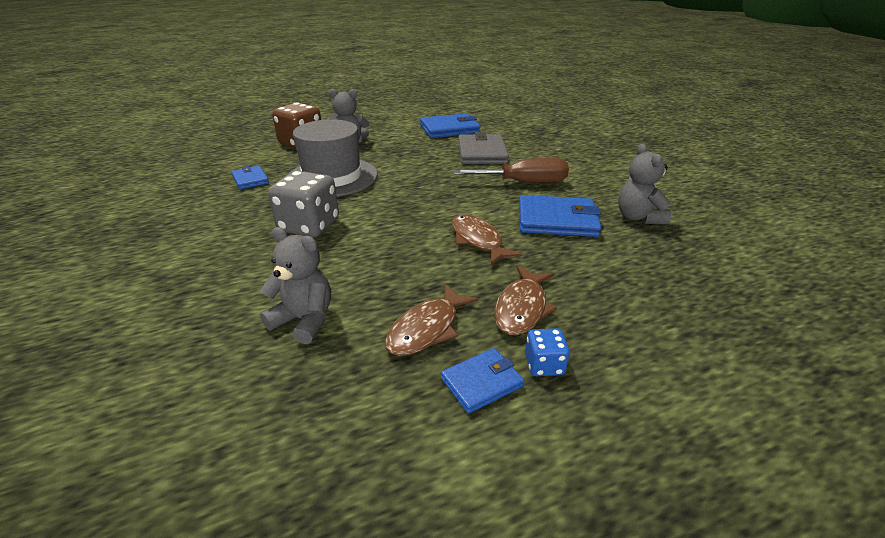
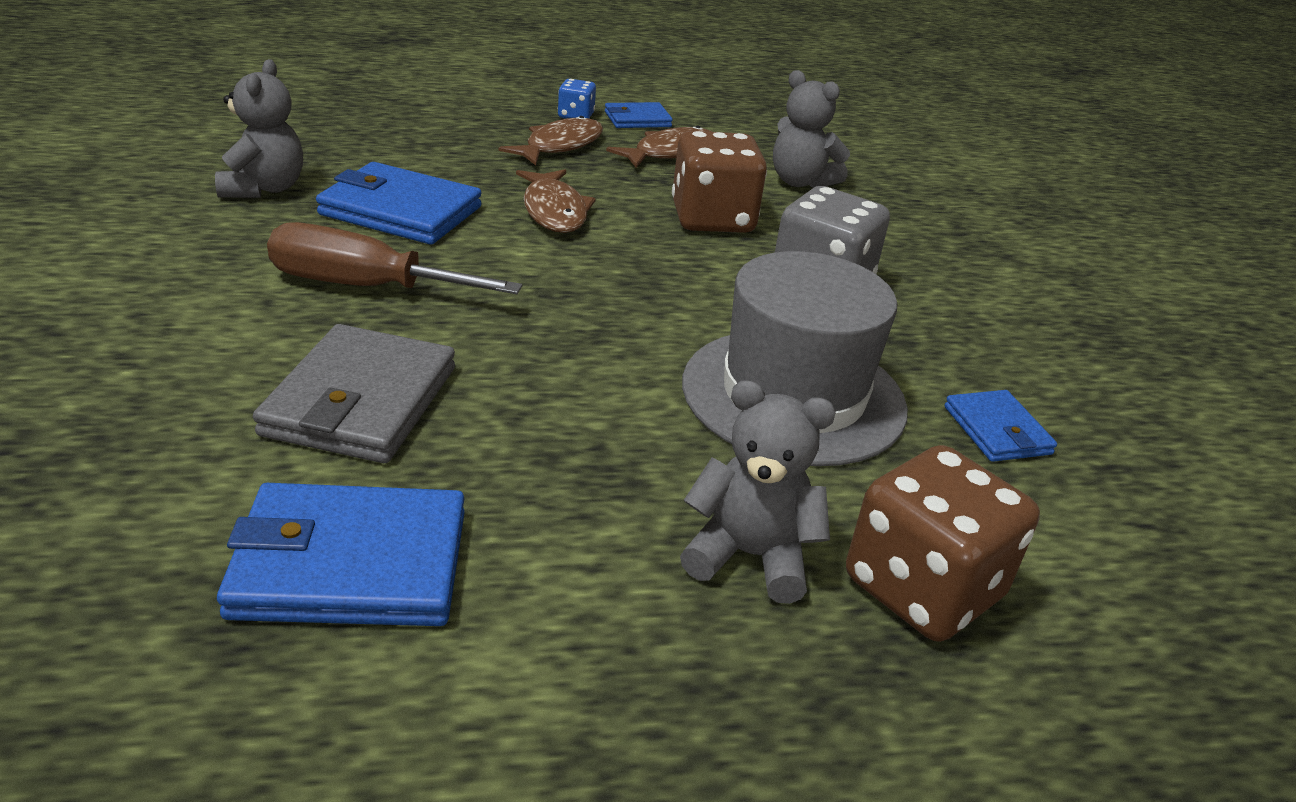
camera: 170 degrees left, 0 degrees up
(377, 258) = (712, 219): none -> brown dice

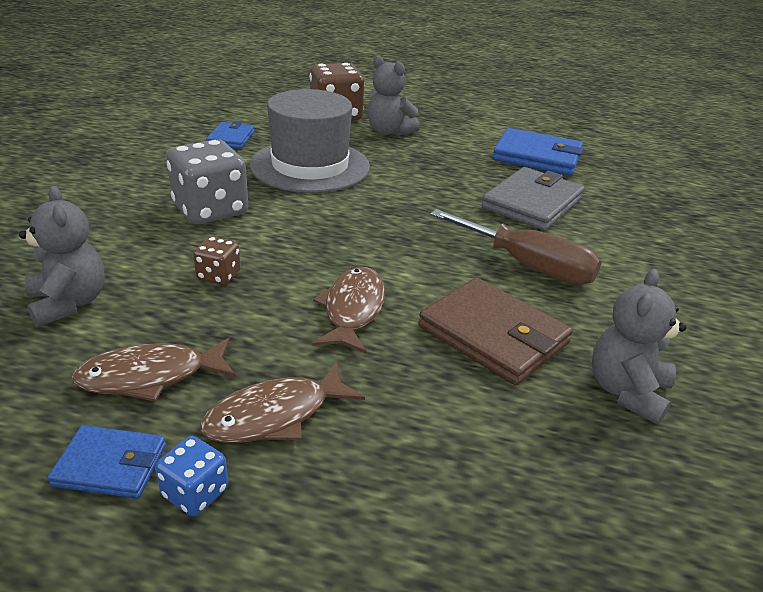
camera: 155 degrees left, 0 degrees up
(400, 211) = (493, 335): blue wallet -> brown wallet
(712, 219) = (219, 275): brown dice -> brown dice, size x0.49

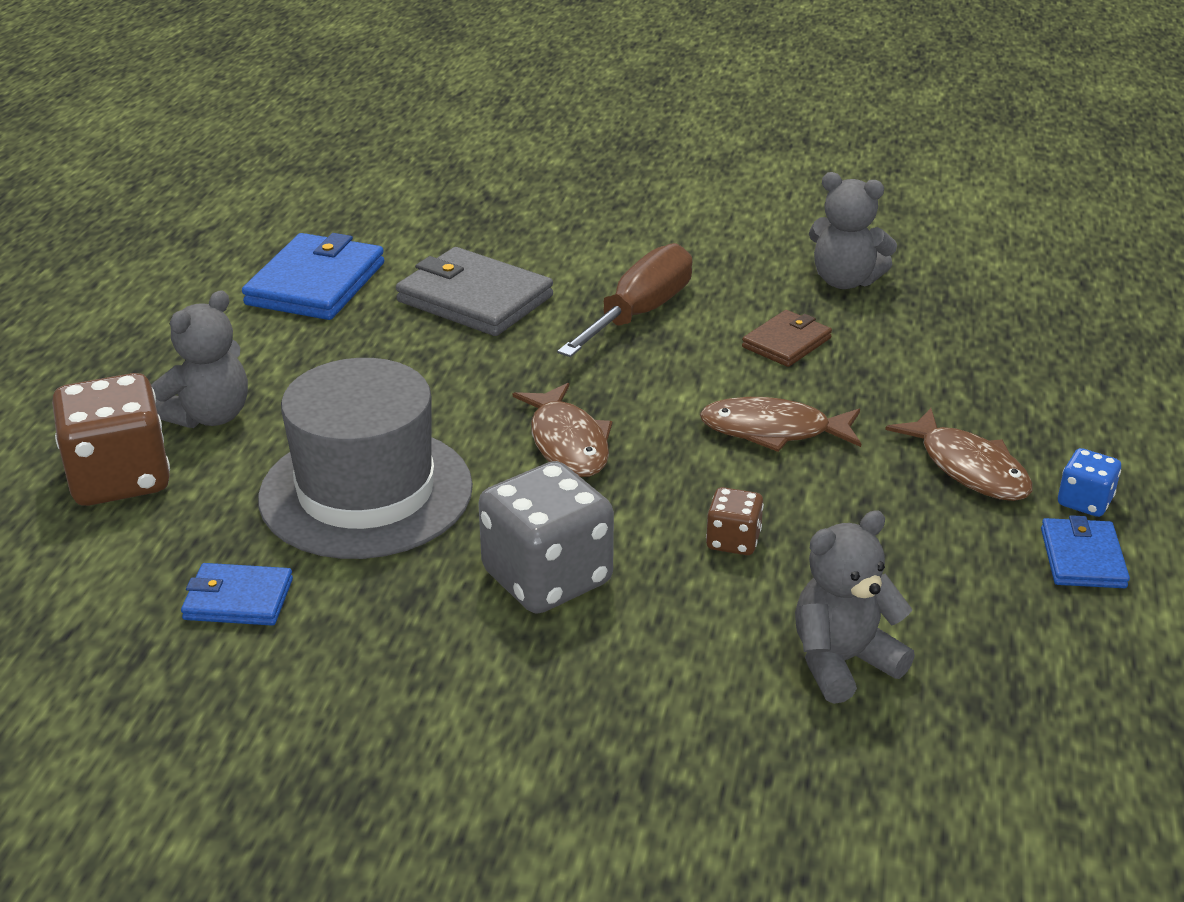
camera: 90 degrees left, 0 degrees up
(150, 376) = (951, 559): brown fish -> brown fish (568, 443)
(493, 335) = (786, 343): brown wallet -> brown wallet, size x0.57

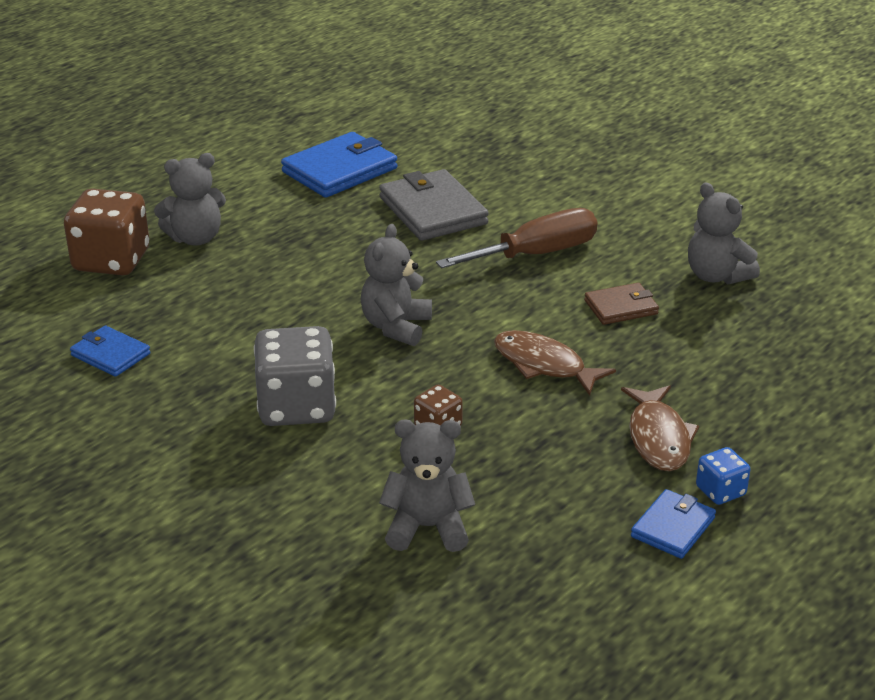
camera: 30 degrees right, 0 degrees up
(366, 492) = (241, 316): grey hat -> none
(568, 443) = (396, 327): brown fish -> grey teddy bear

